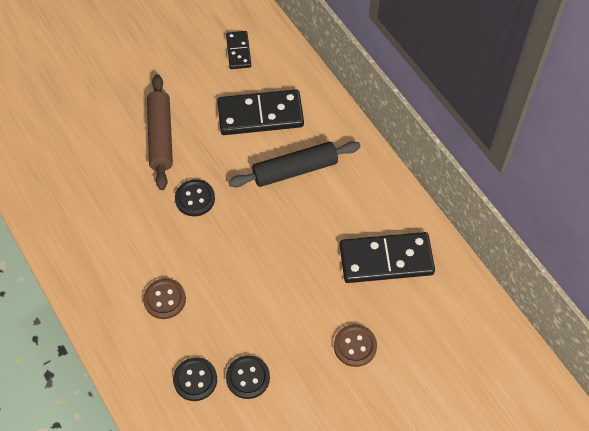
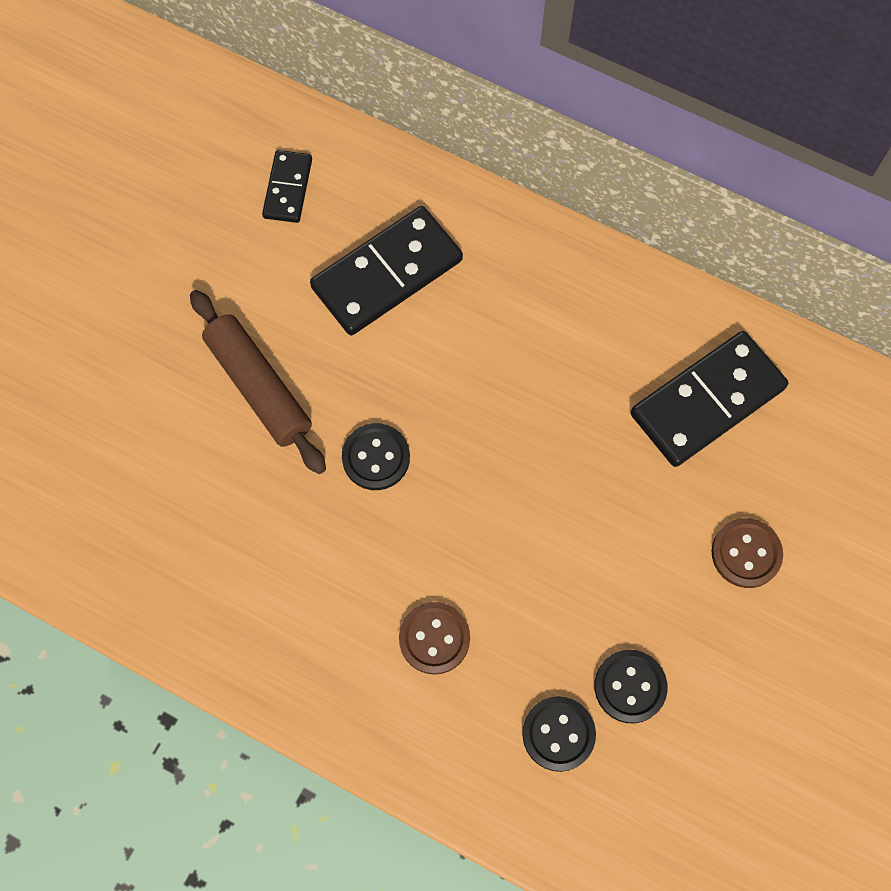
camera: 30 degrees left, 10 degrees up
(238, 51) = (287, 188): black domino -> black domino turned 45 degrees clockwise
(295, 170) = (493, 334): black rolling pin -> none

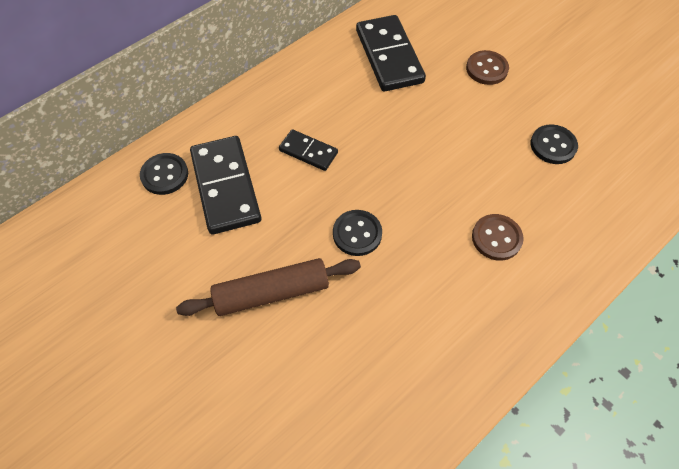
camera: 70 degrees left, 10 degrees down
(287, 188) = (125, 227): black domino -> black domino (308, 152)
(558, 734) = (575, 190): black button -> black button (165, 175)

